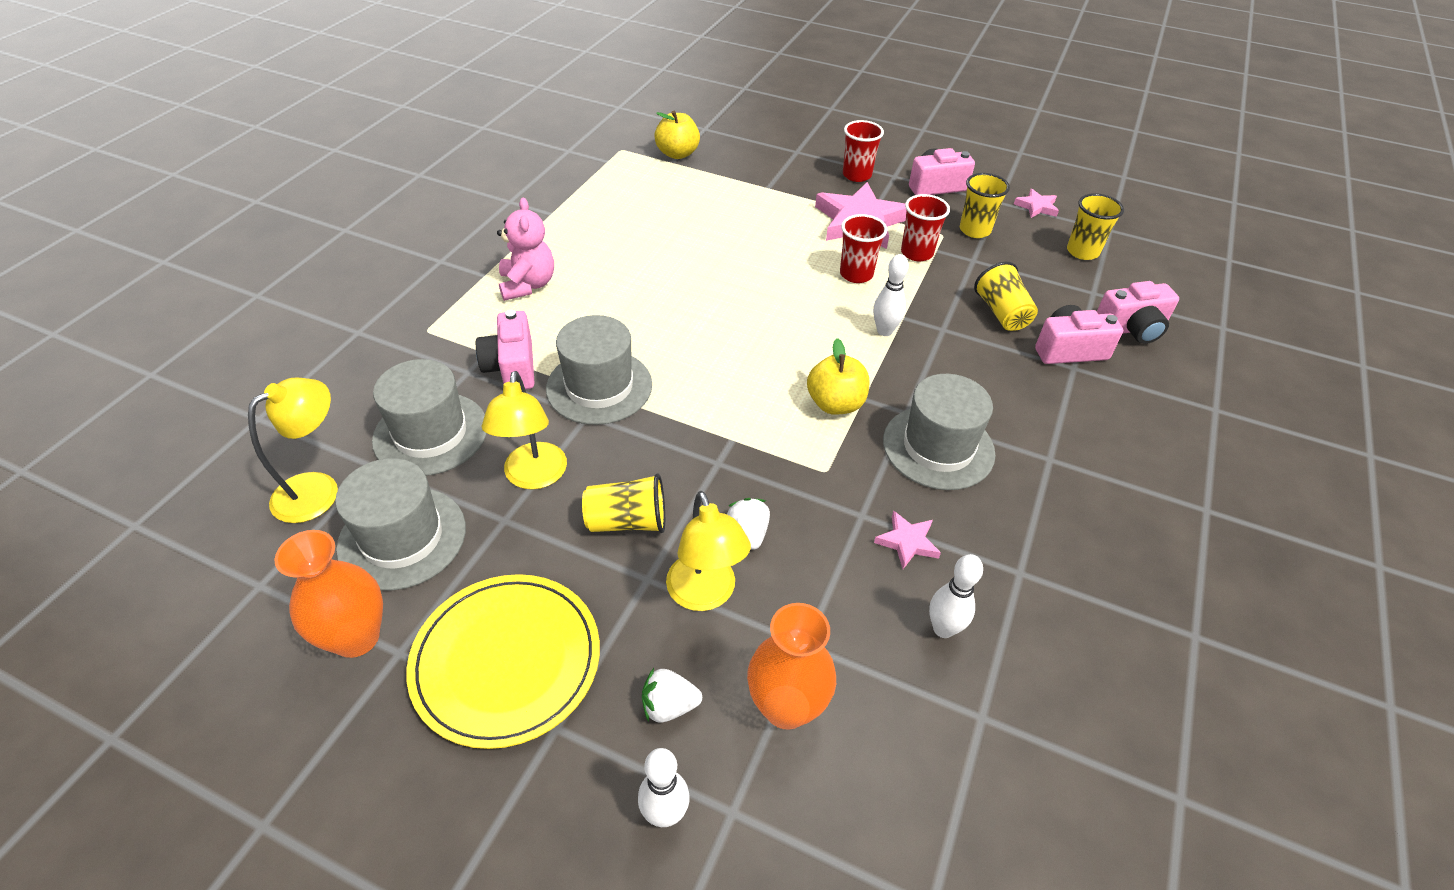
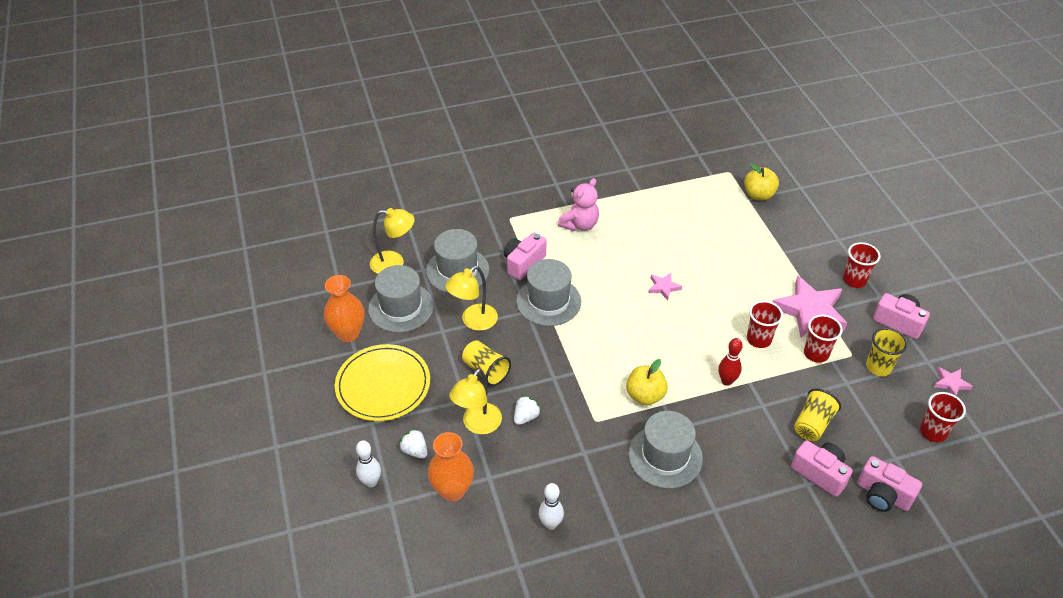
camera: 50 degrees right, 0 degrees up
(884, 331) = (726, 381): white bowling pin -> red bowling pin
(907, 542) = (587, 480): pink star -> pink star (663, 287)
(1082, 251) = (933, 432): yellow cup -> red cup

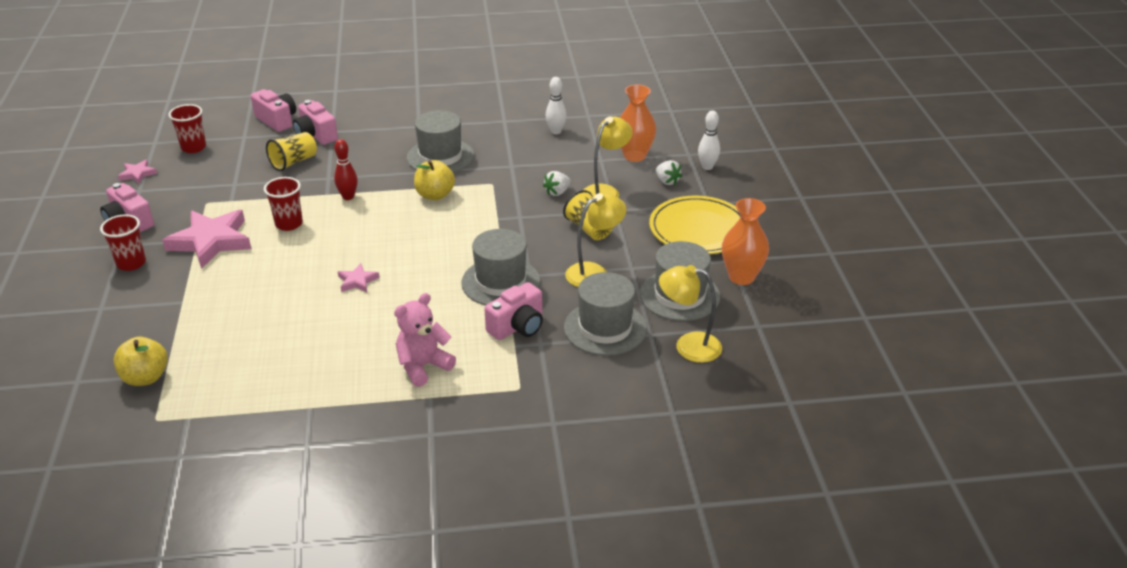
camera: 170 degrees left, 10 degrees down
(816, 353) = (241, 207): red cup -> none
(878, 367) = (191, 191): yellow cup -> none

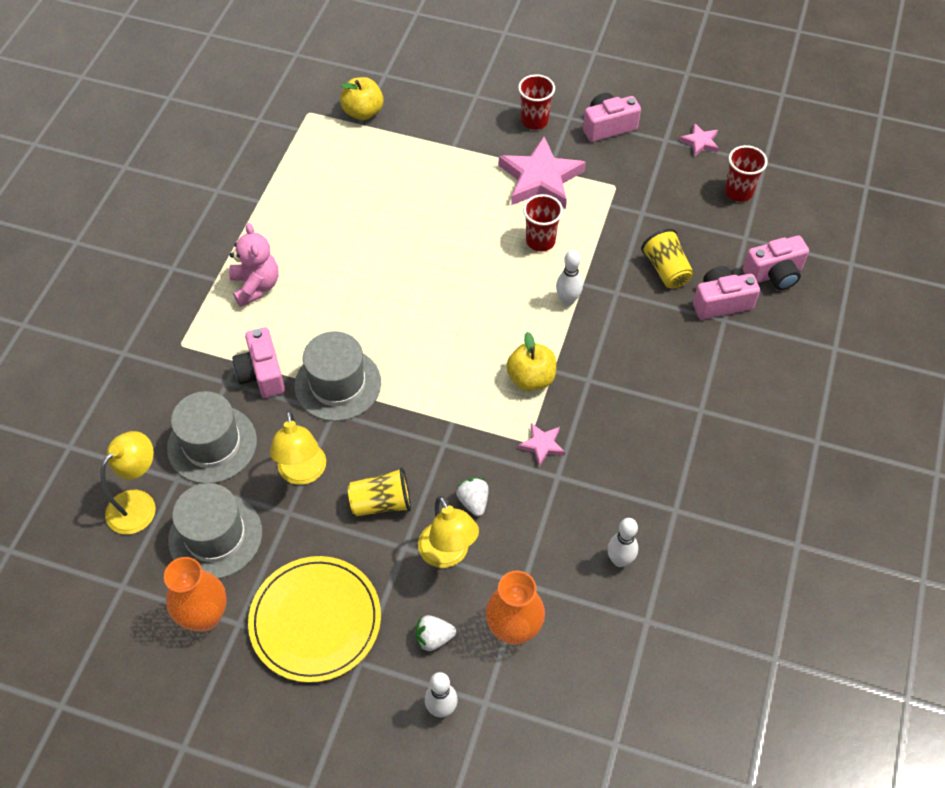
camera: 115 degrees right, 20 degrees up
(348, 197) = (567, 300): red bowling pin -> white bowling pin
(357, 281) = (410, 271): pink star -> pink star (542, 445)
(440, 156) = (614, 409): grey hat -> none

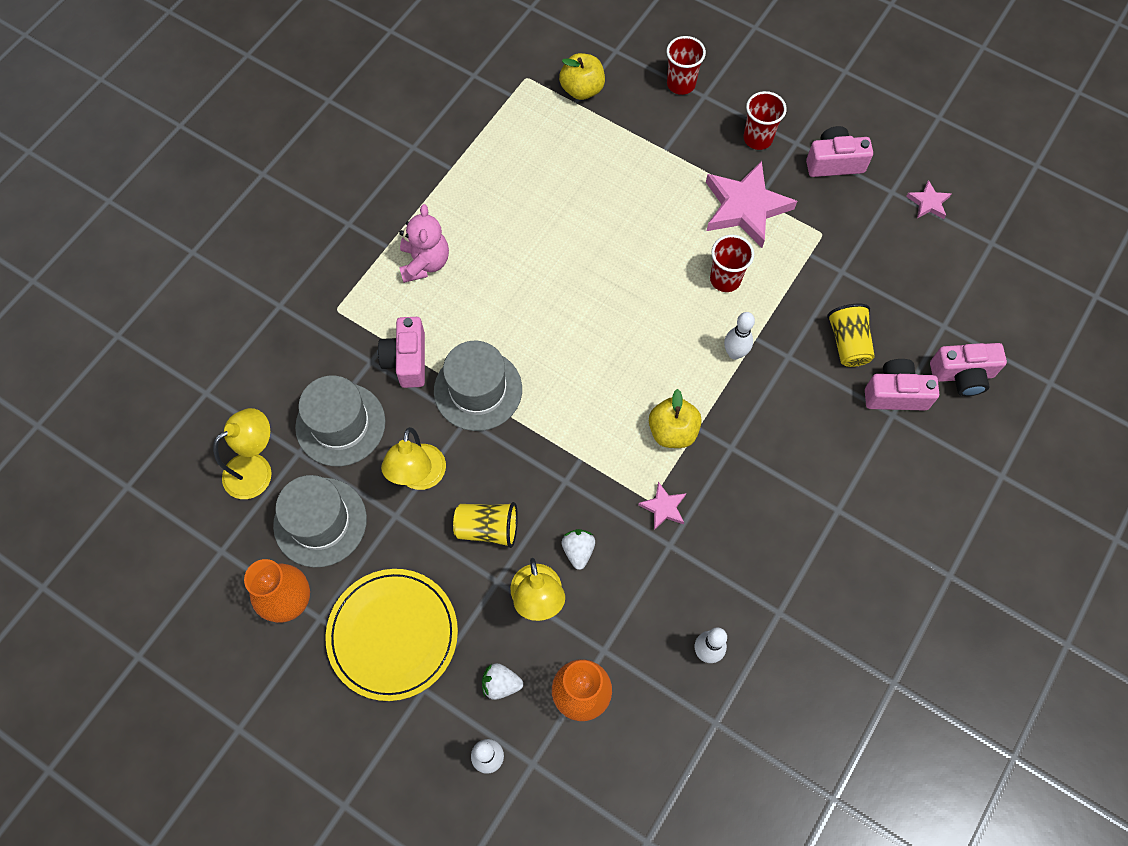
camera: 15 degrees right, 10 degrees up
(738, 192) = (952, 271): red cup -> red cup (681, 84)

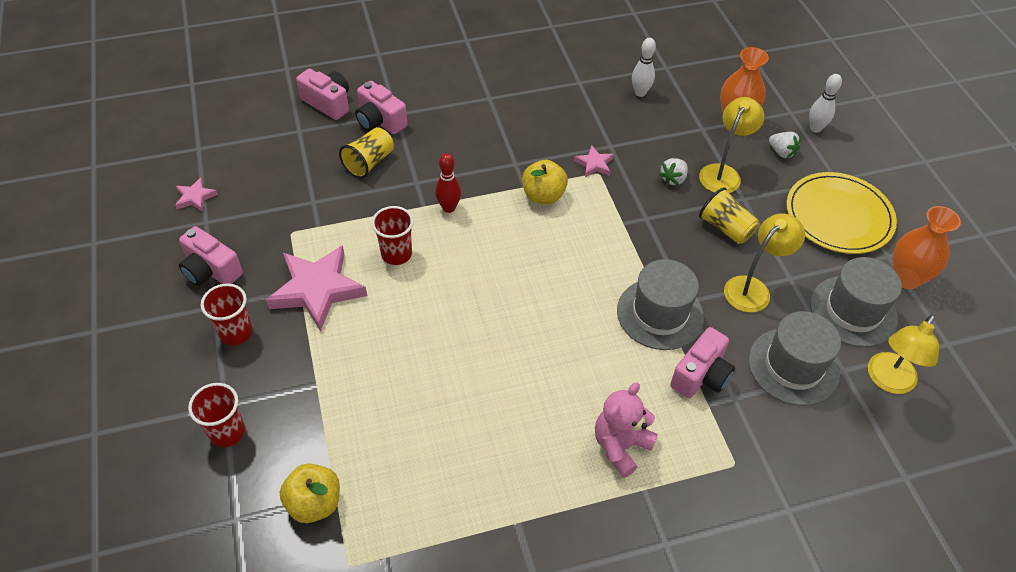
camera: 140 degrees left, 15 degrees down
(257, 469) = (888, 381): yellow lamp -> yellow lamp turned 60 degrees counterclockwise
(734, 353) = (449, 208): white bowling pin -> red bowling pin

